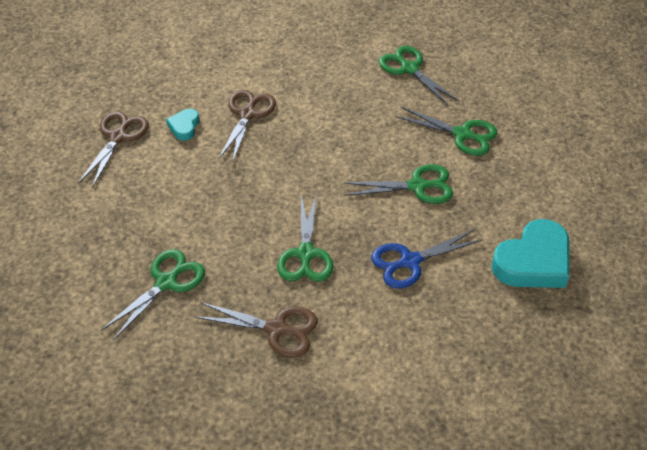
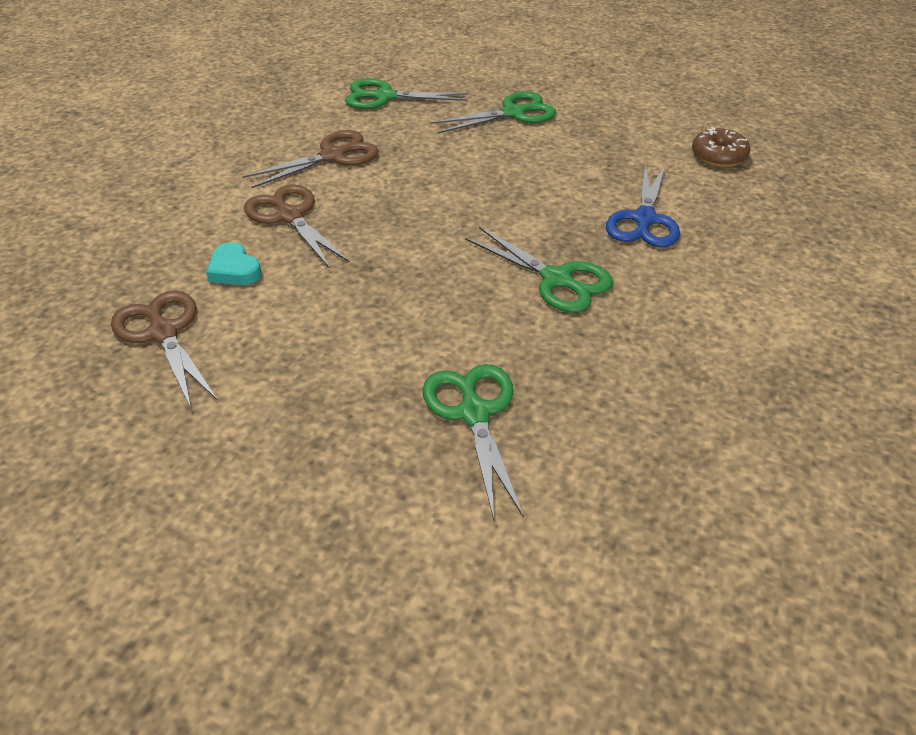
camera: 50 degrees left, 5 degrees down
(277, 329) = (648, 356): brown scissors -> brown scissors (333, 156)
(417, 186) = (547, 167): green scissors -> none
(533, 261) = (718, 156): turquoise heart -> brown donut

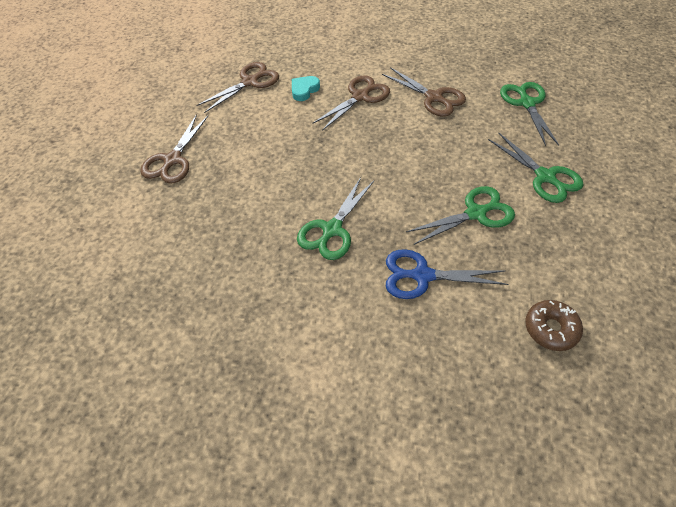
camera: 80 degrees right, 10 degrees up
(333, 456) = (172, 160): none -> brown scissors
(474, 413) = (205, 207): green scissors -> green scissors (476, 213)

